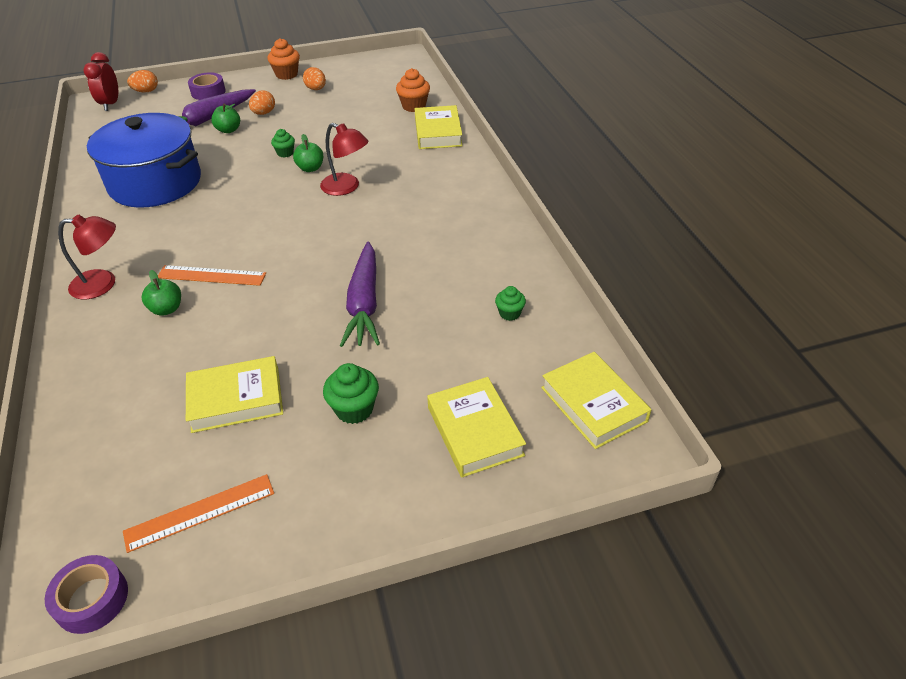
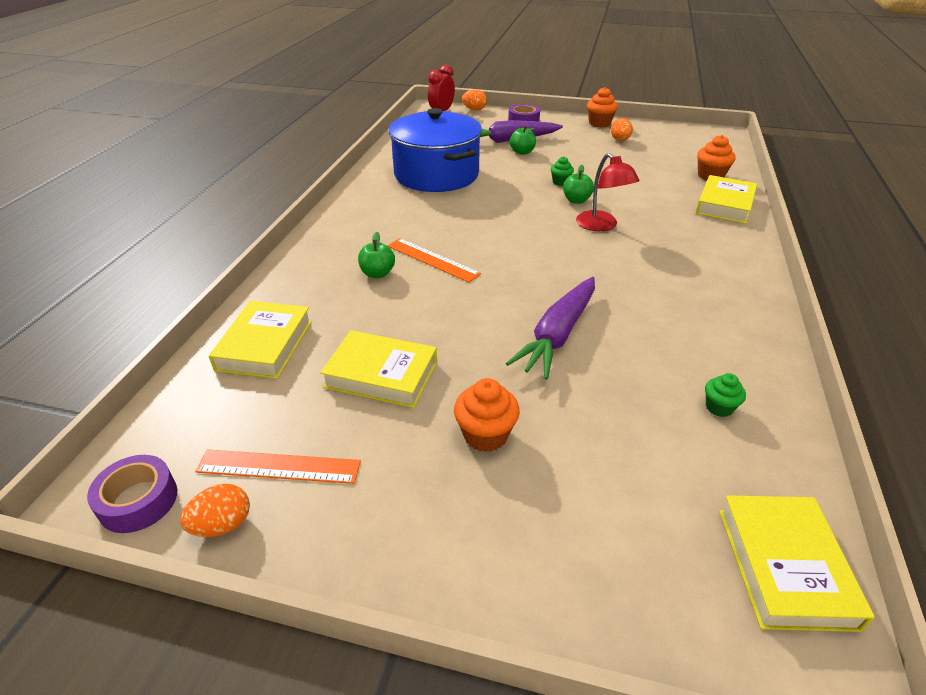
camera: 30 degrees right, 5 degrees down
(103, 284) = (343, 236): red lamp -> none
(264, 113) = (561, 147): orange egg -> orange egg (222, 525)
(354, 409) = (485, 435): green cupcake -> orange cupcake
(475, 431) = (606, 523): yellow book -> yellow book (265, 345)

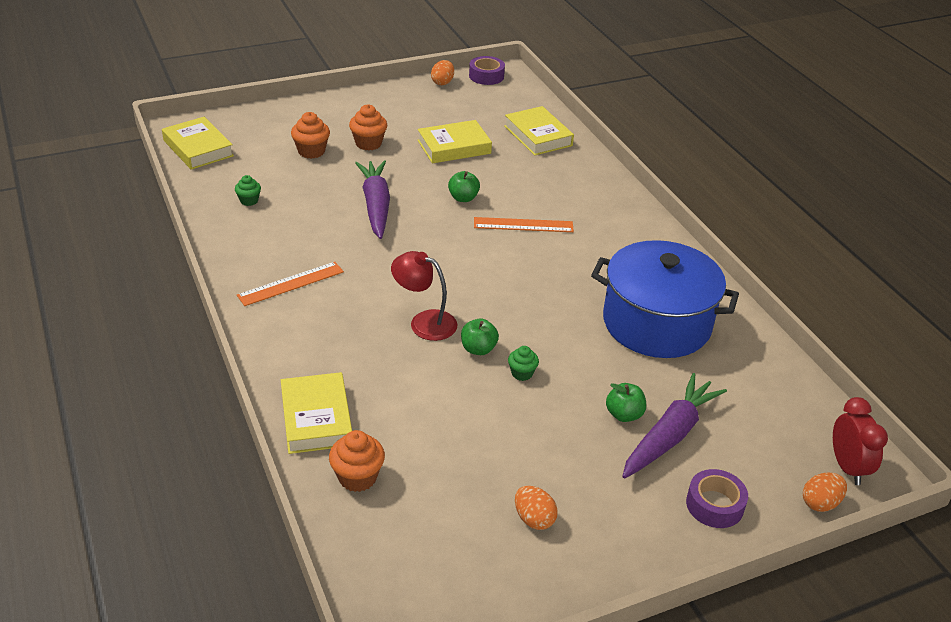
camera: 140 degrees right, 0 degrees up
(279, 466) = (448, 102): orange ruler -> orange ruler (291, 283)
(377, 273) = (544, 199): green apple -> green apple (463, 198)
(599, 123) = (605, 563): orange cupcake -> orange cupcake (311, 151)

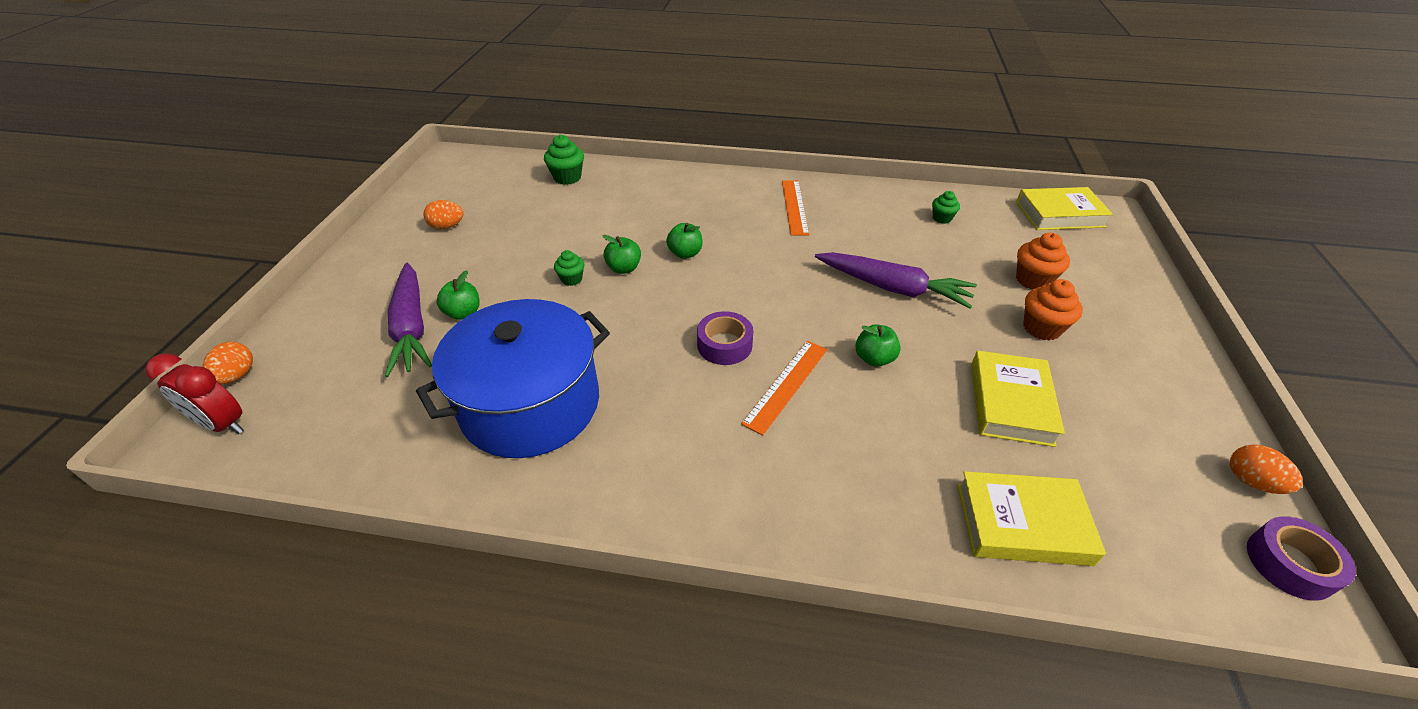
camera: 125 degrees right, 5 degrees up
(316, 418) = (634, 178): yellow book -> none
(357, 477) = (567, 178): orange cupcake -> green cupcake
(424, 322) = (685, 253): red lamp -> green apple
(714, 505) = (331, 312): purple tape -> purple tape (724, 345)

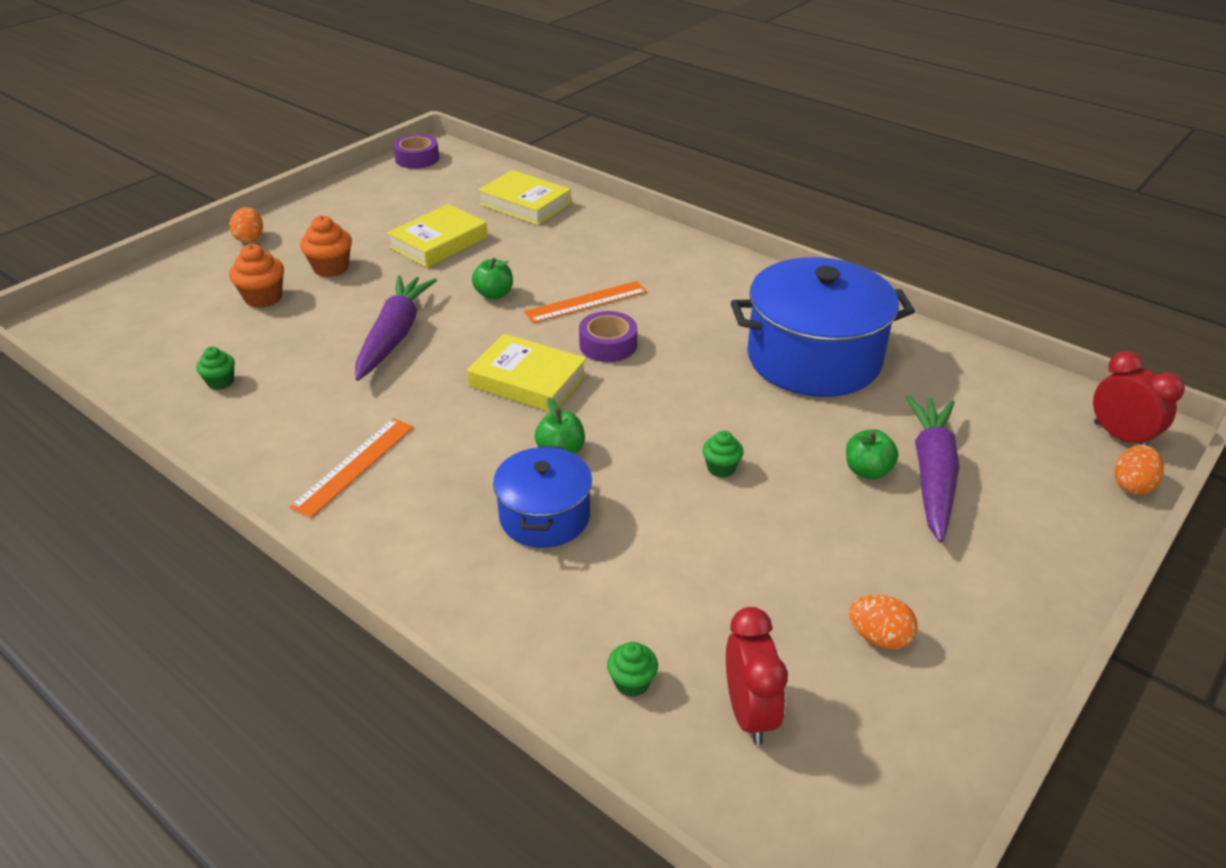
camera: 150 degrees left, 5 degrees down
(508, 184) = (749, 713): none -> red clock
(567, 178) = (632, 682): green cupcake -> green cupcake, size x0.63
(624, 268) = (649, 459): green apple -> none
(662, 219) = (544, 516): none -> blue pot
(893, 288) = (394, 335): purple carrot -> purple carrot turned 45 degrees clockwise
(1059, 214) = (101, 339): yellow book -> yellow book (528, 380)
(1251, 482) = (371, 178): orange egg -> orange egg (250, 238)

